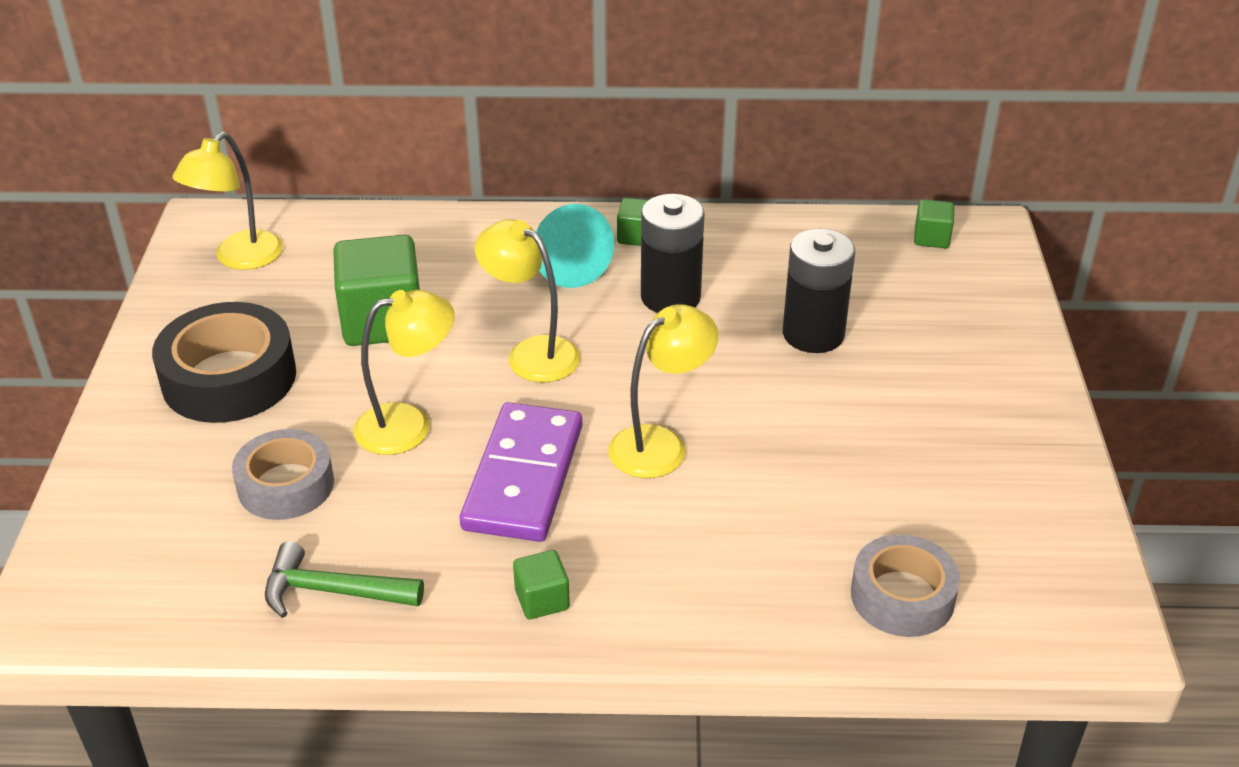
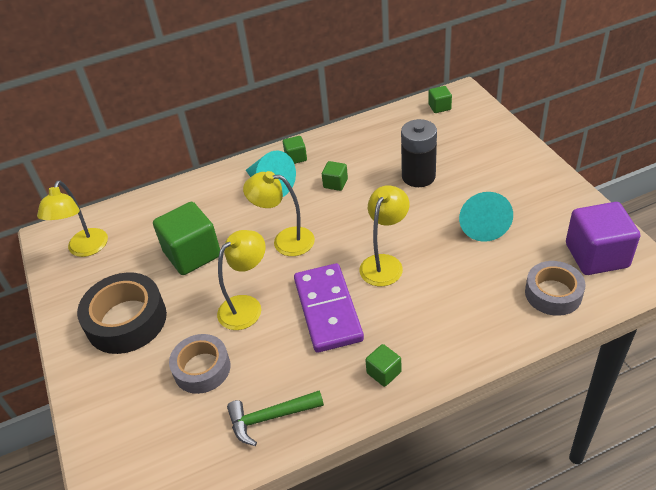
camera: 20 degrees left, 5 degrees up
(670, 297) = (335, 183): black battery -> green cube
(864, 445) = (482, 224): none -> turquoise cone
(1025, 568) = (596, 255): none -> purple cube

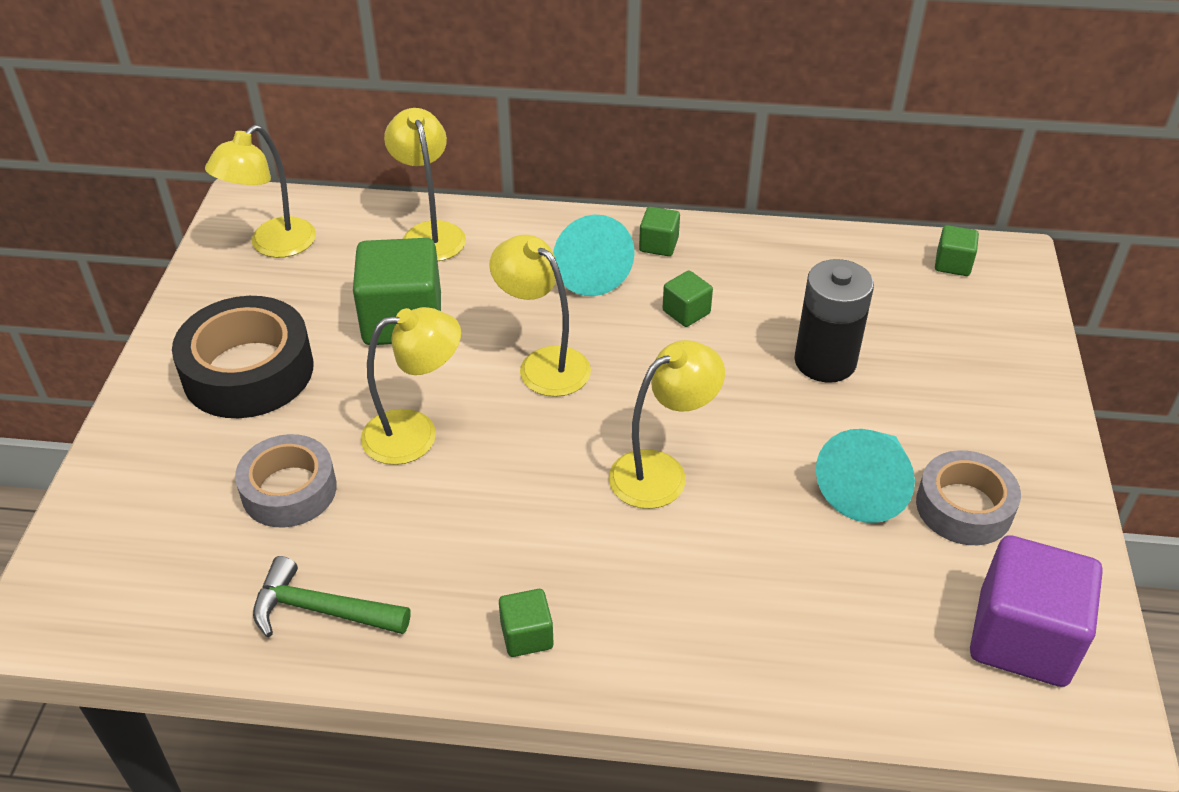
camera: 25 degrees right, 0 degrees up
(171, 204) = (430, 233): none -> yellow lamp
(327, 310) = (521, 498): purple domino -> none
(553, 293) = (892, 660): grey tape -> grey tape (964, 507)

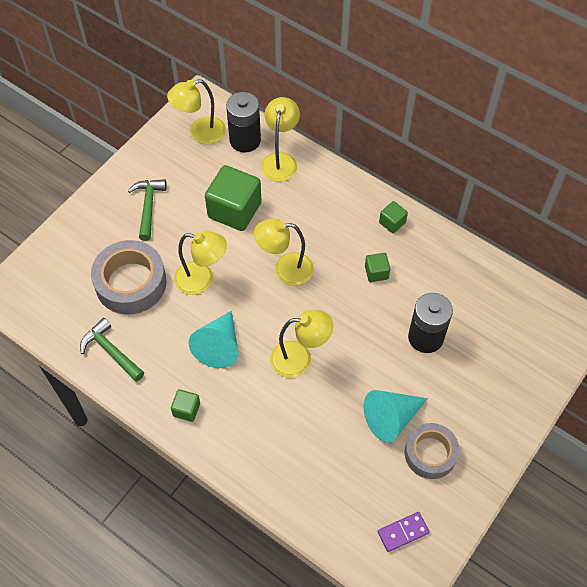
camera: 30 degrees right, 15 degrees up
(248, 371) = (148, 206): black tape -> green hammer
(289, 490) = (131, 283): grey tape -> grey tape, size x1.50
(354, 229) = (245, 140): none -> black battery
(543, 364) = (285, 269): yellow lamp -> yellow lamp turned 75 degrees counterclockwise
(588, 271) = (344, 222): turquoise cone -> turquoise cone (219, 346)
(952, 264) = (544, 311): green cube -> none
(1022, 638) = (403, 532): purple cube -> purple domino

